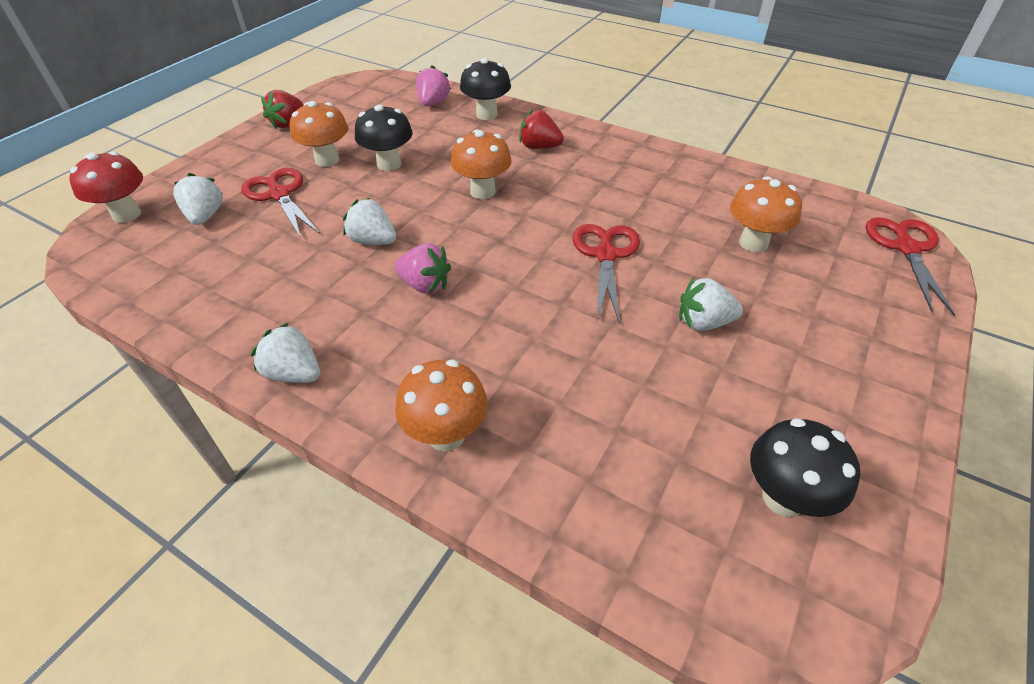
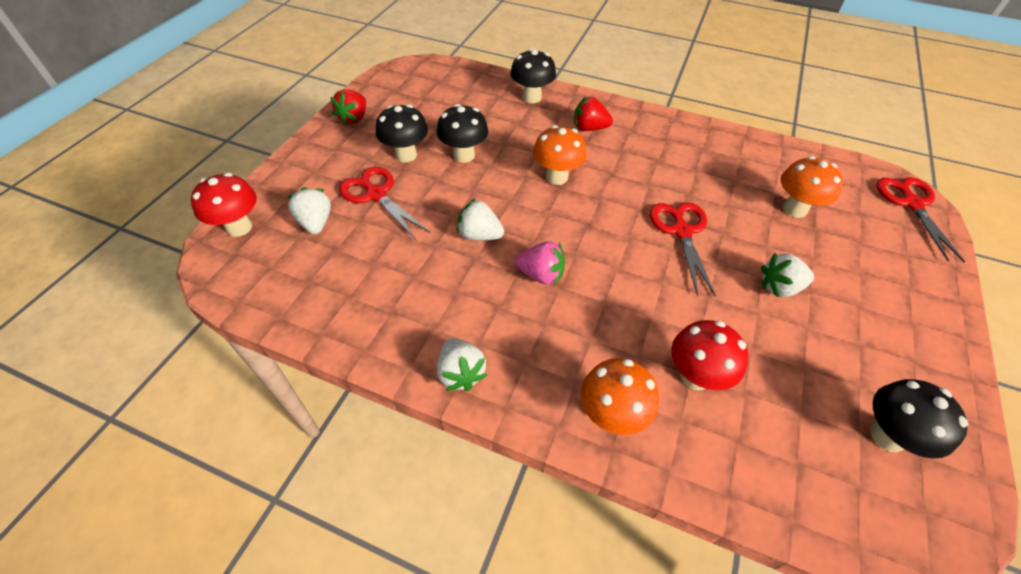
camera: 10 degrees left, 5 degrees up
(294, 373) = (460, 373): white strawberry -> white strawberry turned 135 degrees counterclockwise
(327, 160) = (406, 155): orange mushroom -> black mushroom
(433, 103) = (479, 88): pink strawberry -> none
(563, 405) = (695, 376): none -> red mushroom

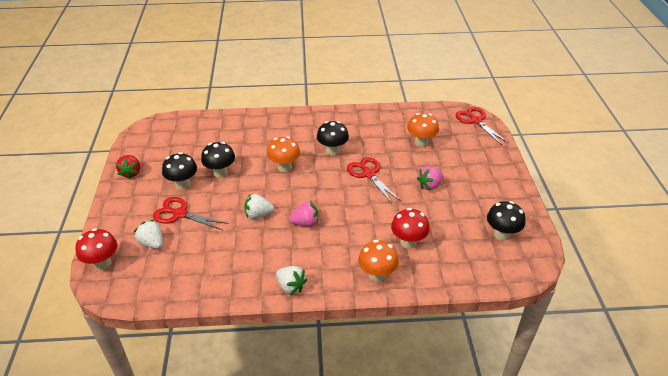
camera: 25 degrees left, 10 degrees down
(531, 97) = (241, 124): black mushroom -> black mushroom (332, 151)
(589, 128) = (288, 132): red strawberry -> none
(779, 287) = (429, 185): white strawberry -> pink strawberry

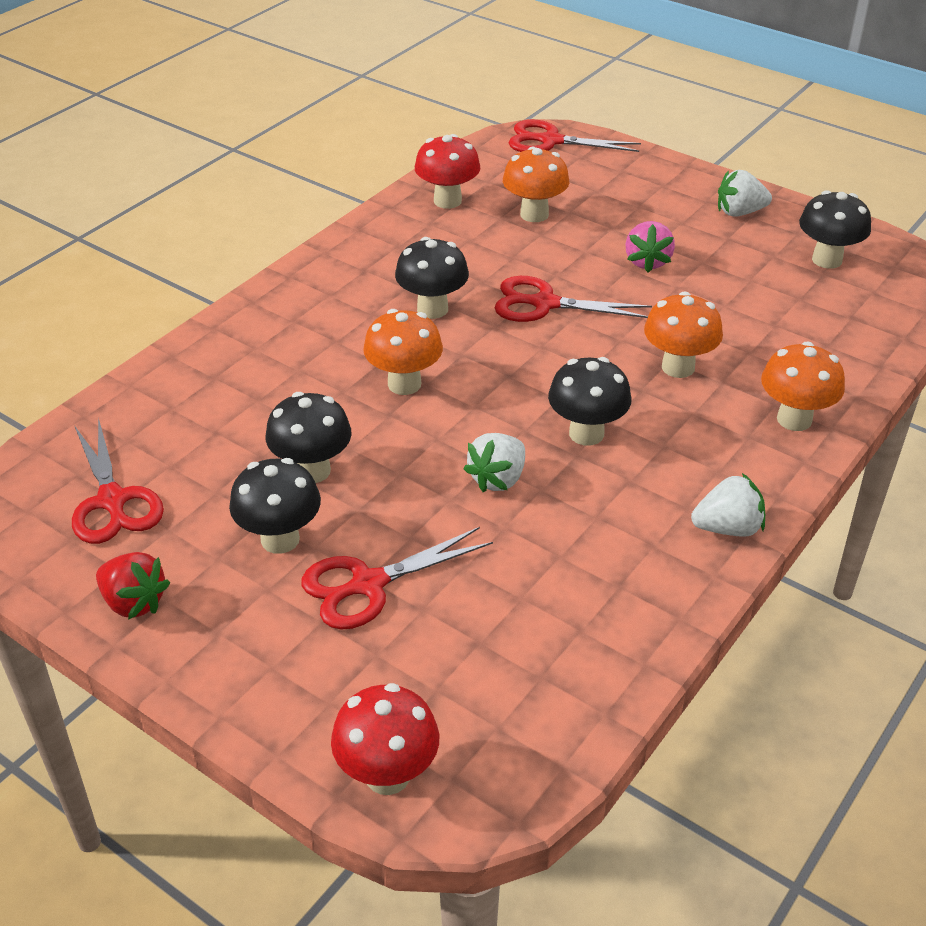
camera: 50 degrees left, 0 degrees up
(152, 243) = (411, 665): white strawberry -> white strawberry (739, 212)
(168, 144) = (112, 501): none -> red scissors
(305, 223) = (586, 433): pink strawberry -> black mushroom
(372, 227) = (678, 367): none -> orange mushroom
(408, 242) = (753, 350): red mushroom -> red mushroom (447, 201)

